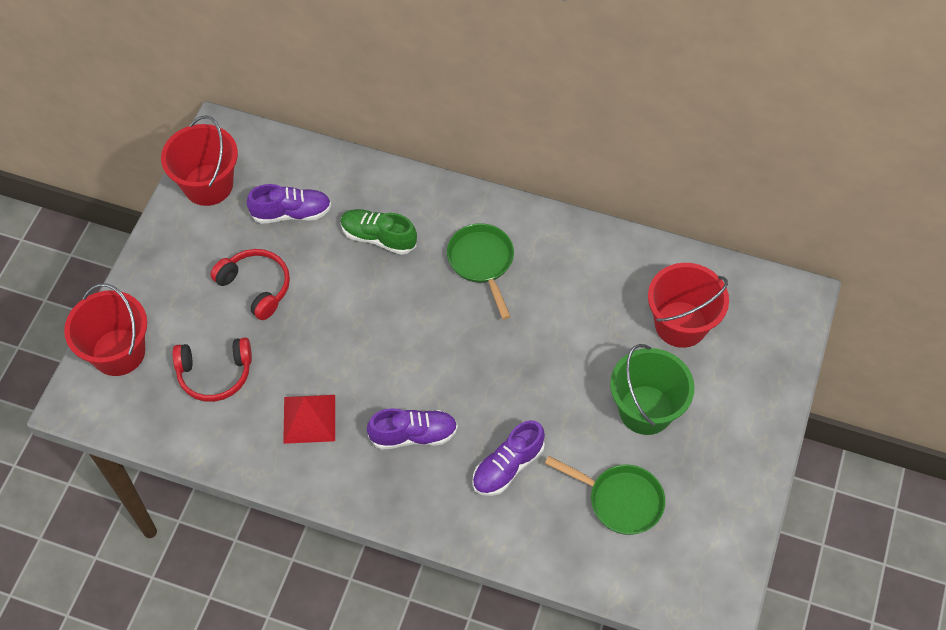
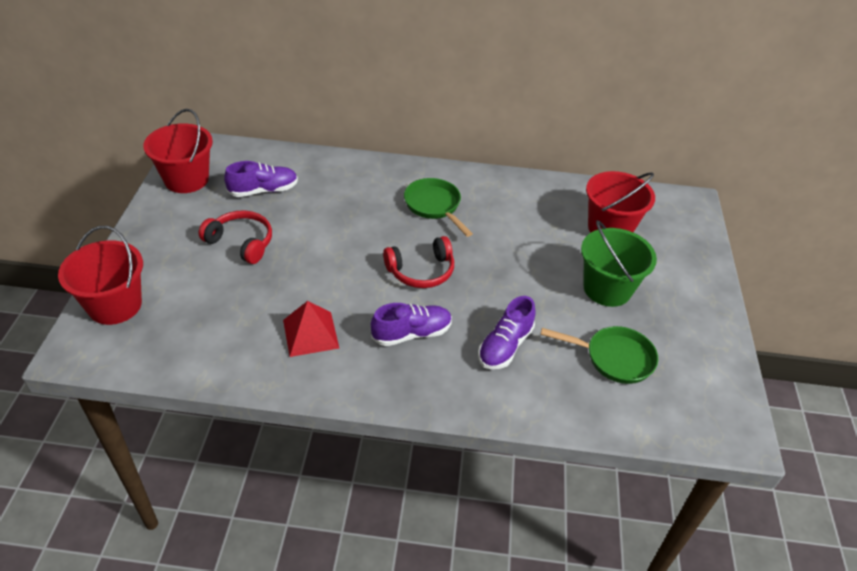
camera: 15 degrees left, 15 degrees down
(215, 374) = (213, 310): red headphones -> red headphones (421, 271)
(378, 237) = (342, 199): green shoe -> none

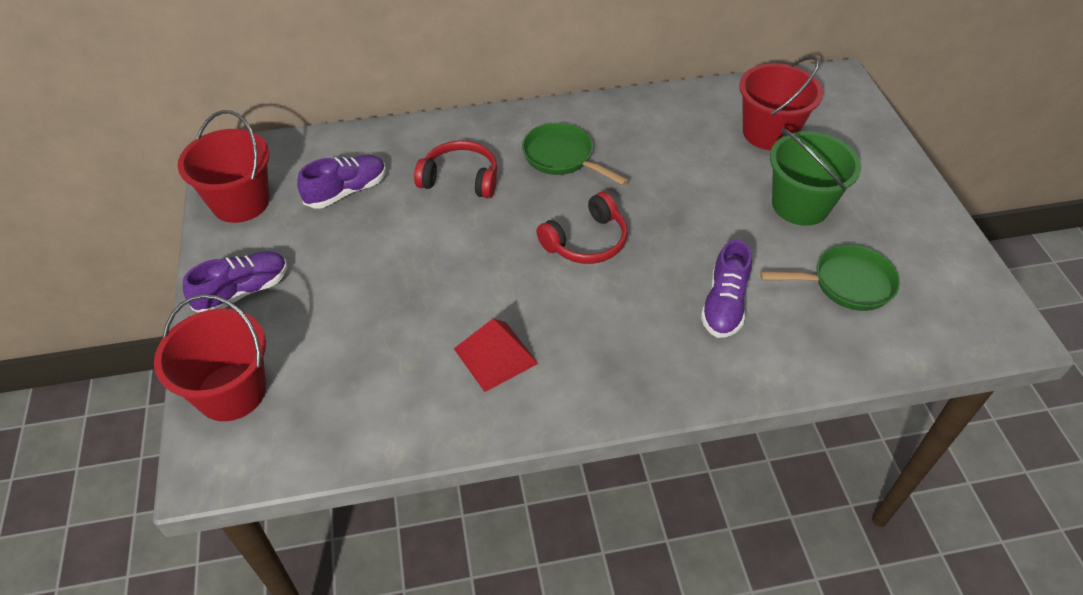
camera: 15 degrees left, 5 degrees up
(241, 242) = (352, 265): red headphones -> red headphones (460, 179)
(411, 333) = (613, 320): purple shoe -> purple shoe (243, 291)

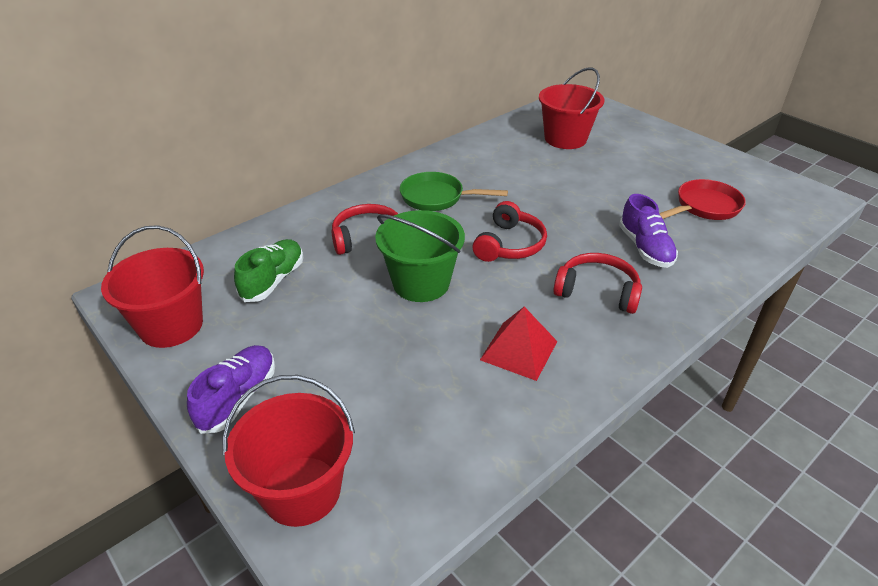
camera: 30 degrees left, 10 degrees down
(346, 191) = (273, 280): purple shoe -> green shoe
(625, 330) = (597, 291): none -> red headphones
(800, 205) = (628, 172): green bucket -> green bucket (421, 283)
(846, 284) = (704, 207): green pan -> red pan

